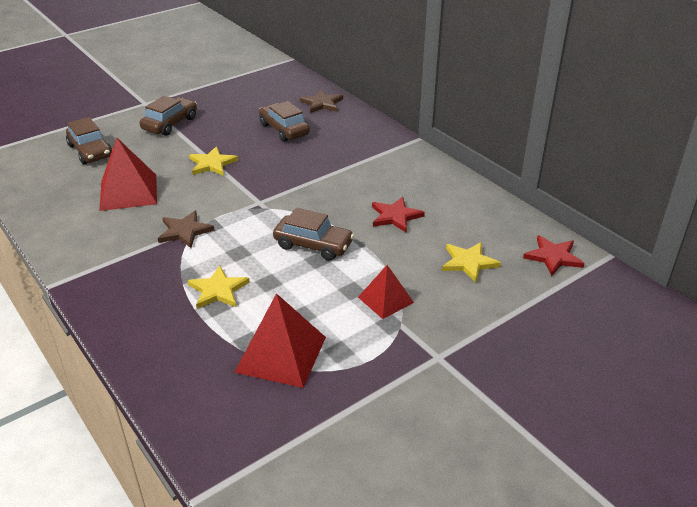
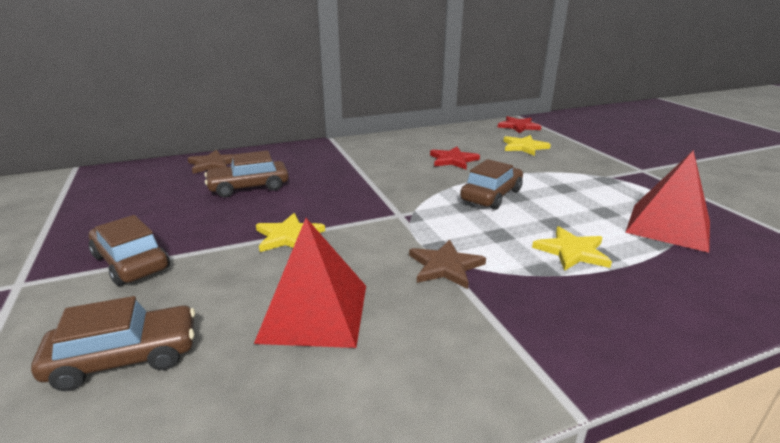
camera: 75 degrees left, 10 degrees down
(385, 299) = (575, 177): red pyramid -> none

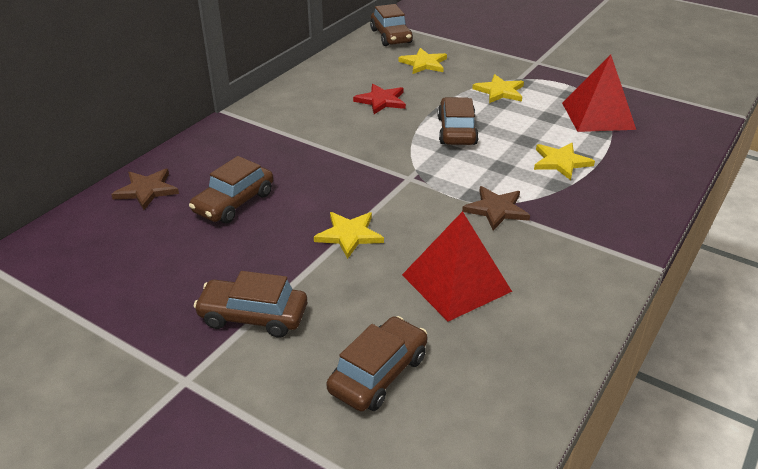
camera: 35 degrees left, 10 degrees up
(518, 126) = (391, 36): red star -> brown car
(573, 180) = (500, 91): none -> yellow star

